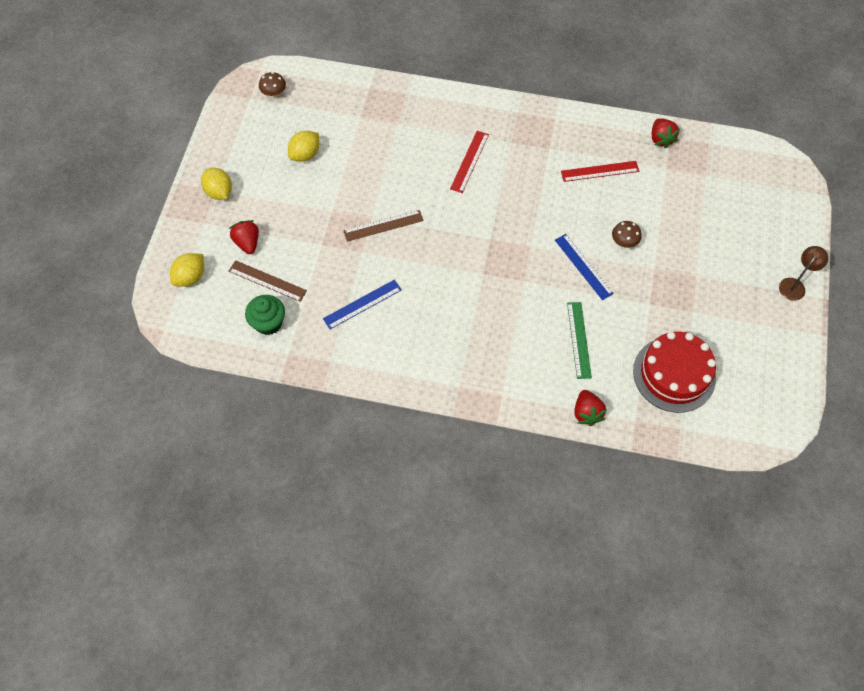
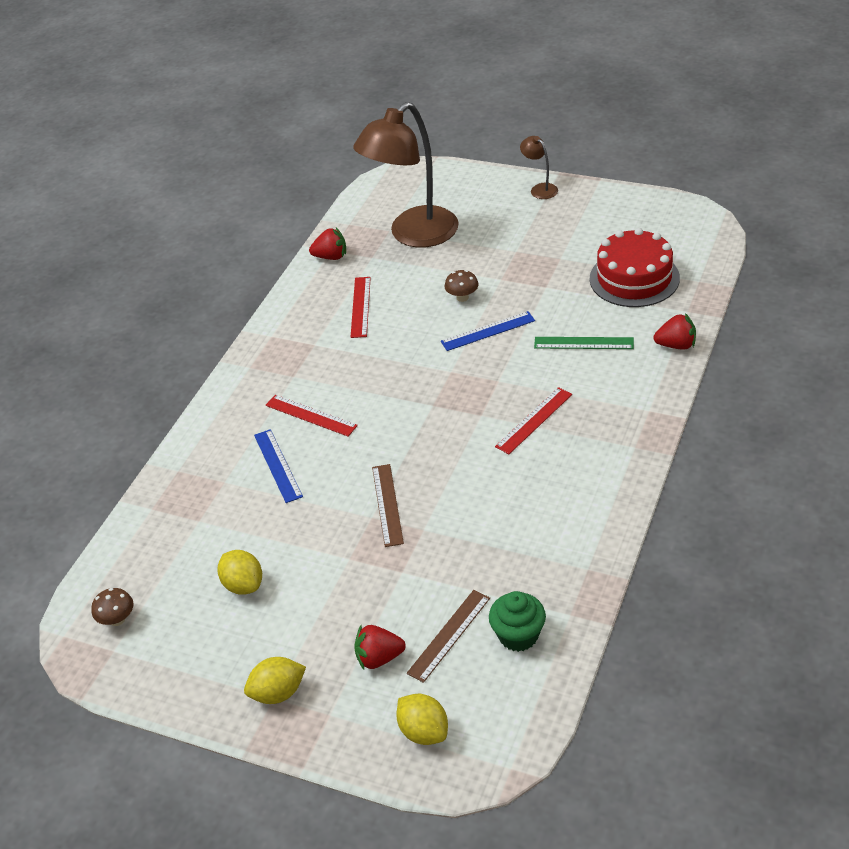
camera: 75 degrees left, 20 degrees down
(362, 304) = (505, 532): blue ruler -> blue ruler (277, 465)
(480, 311) = (534, 420): none -> red ruler
(703, 194) = (414, 235): none -> brown lamp

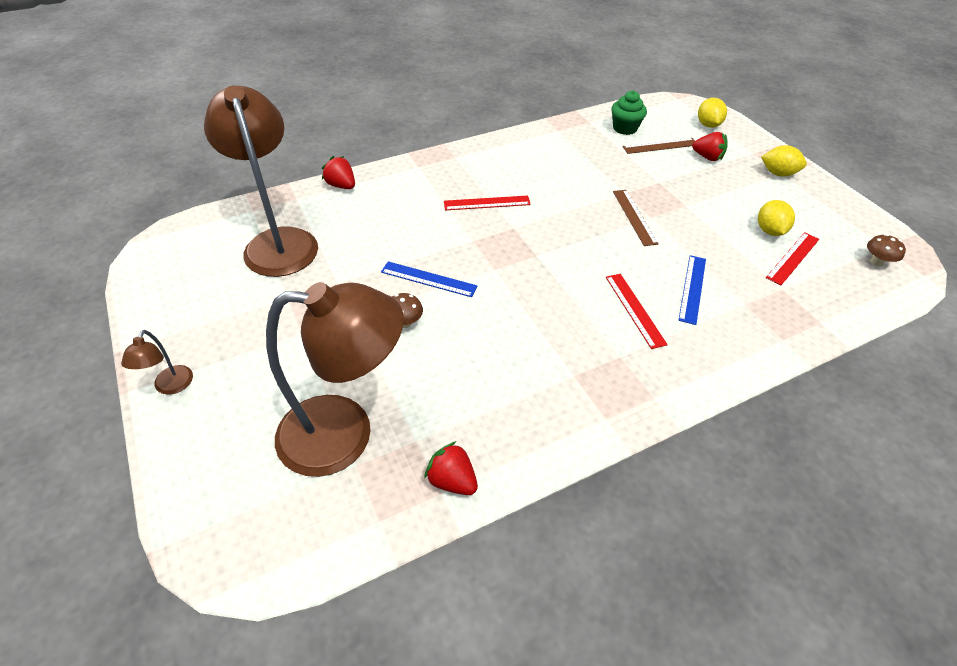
camera: 145 degrees left, 5 degrees up
(360, 307) = (493, 384): red ruler -> red ruler (793, 258)
(387, 504) = (634, 217): brown ruler -> brown ruler turned 45 degrees counterclockwise
(583, 343) = (385, 224): green ruler -> none
(634, 278) = (278, 241): red cake -> brown lamp

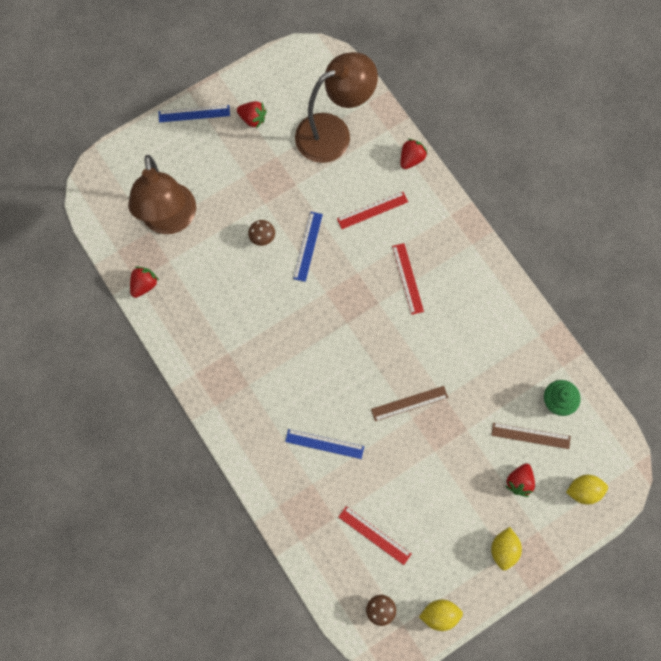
camera: 85 degrees right, 25 degrees up
(171, 387) = (194, 114): brown lamp -> blue ruler
(217, 317) = (252, 119): none -> red strawberry
(635, 309) = (295, 397): red ruler -> red ruler (372, 210)
(660, 146) = (530, 436): brown ruler -> brown ruler turned 60 degrees counterclockwise
(769, 231) = (409, 522): yellow lemon -> yellow lemon (439, 615)

